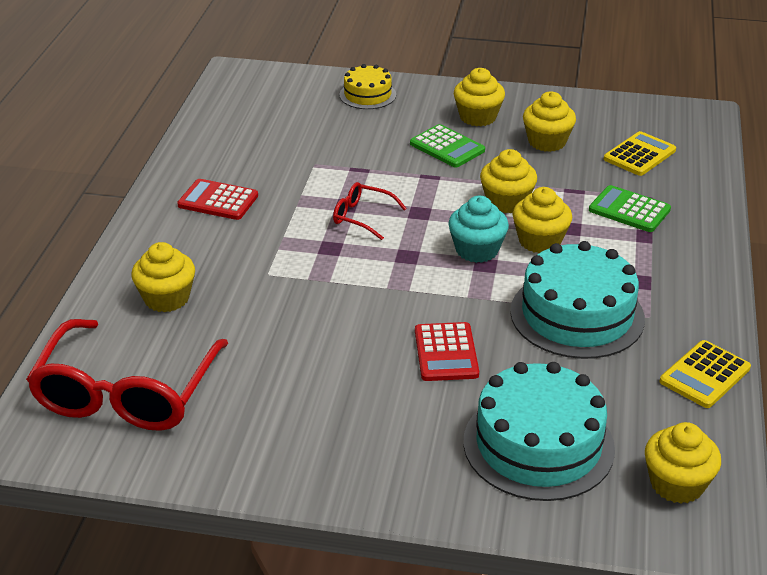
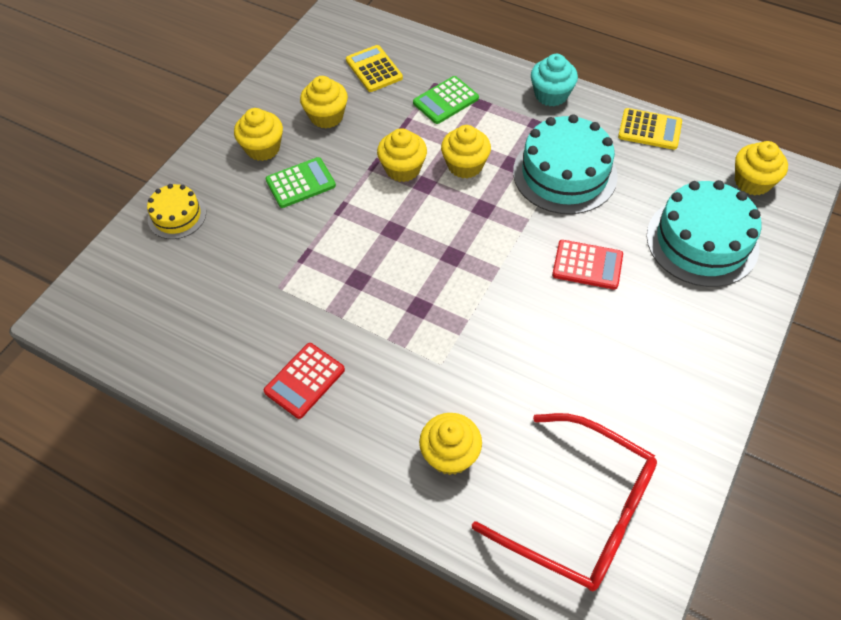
camera: 70 degrees left, 20 degrees up
(362, 217) = (382, 272): red glasses -> none
(477, 250) = (462, 207): turquoise cupcake -> turquoise cupcake (551, 95)
(704, 375) = (649, 129): yellow calculator -> yellow calculator turned 45 degrees counterclockwise

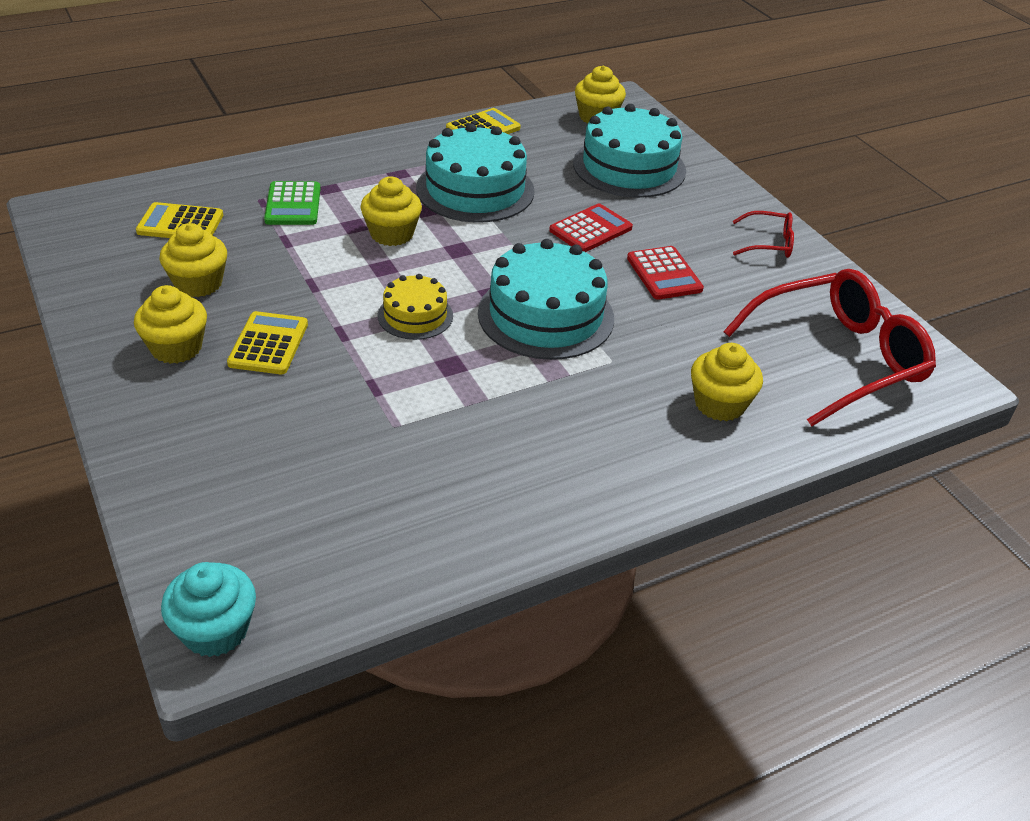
camera: 60 degrees left, 15 degrees down
(177, 216) = (183, 461): yellow cake -> yellow cake (415, 315)
(300, 183) = (268, 344): green calculator -> yellow calculator
(304, 380) = (541, 462): red calculator -> red calculator (664, 274)
(403, 169) = (344, 270): yellow cupcake -> none
(456, 298) = (546, 315): none -> turquoise cake
(551, 95) = (373, 150): turquoise cupcake -> turquoise cupcake (215, 630)
(696, 389) = (768, 243): none -> red glasses

